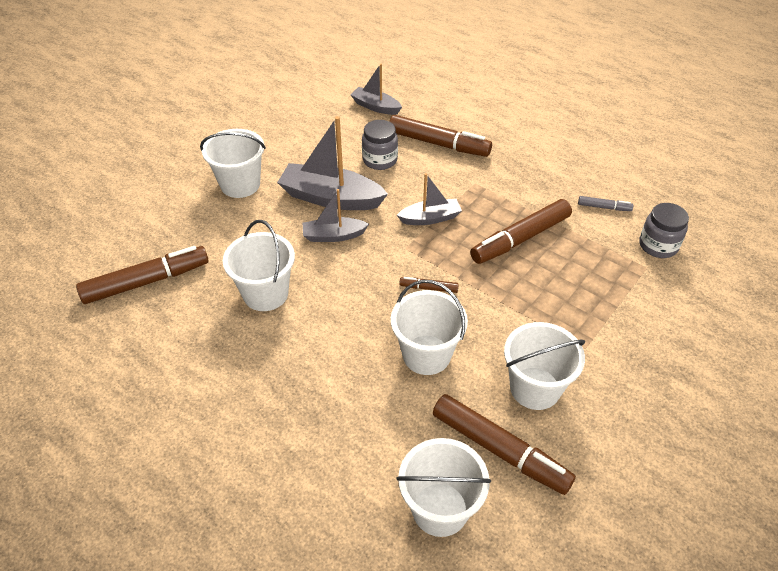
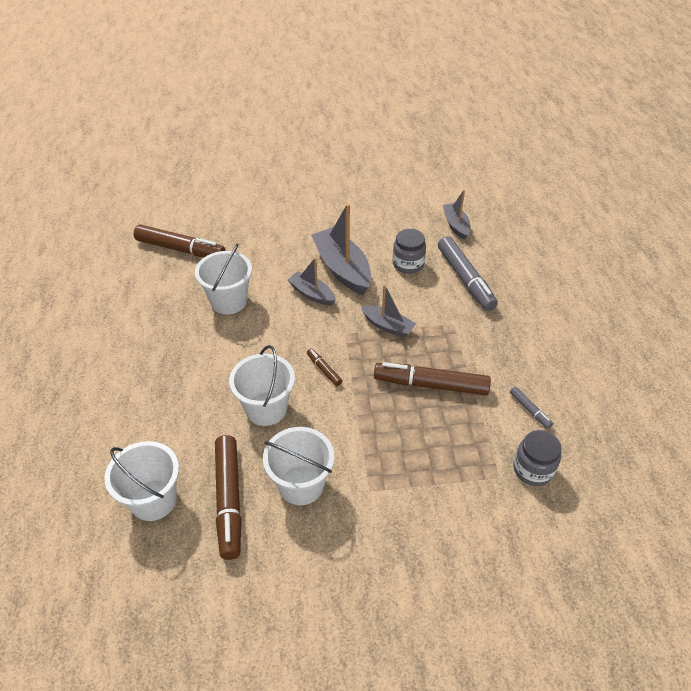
camera: 45 degrees right, 0 degrees up
(240, 184) = (300, 224): white bucket -> none
(438, 144) = (465, 279): brown marker -> grey marker

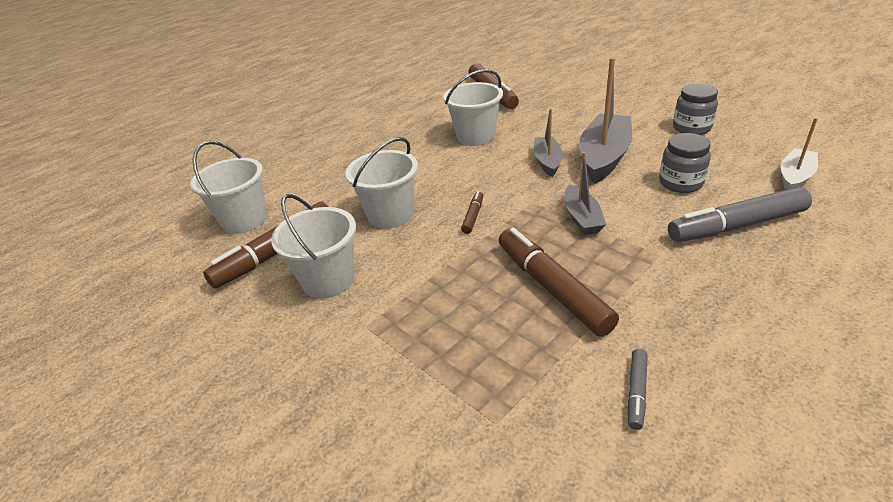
camera: 55 degrees right, 10 degrees down
(456, 225) = (795, 177): grey boat -> white boat
(465, 279) = (736, 226): grey marker -> grey marker turned 45 degrees clockwise
(533, 469) = (546, 453): grey jar -> grey jar (691, 128)

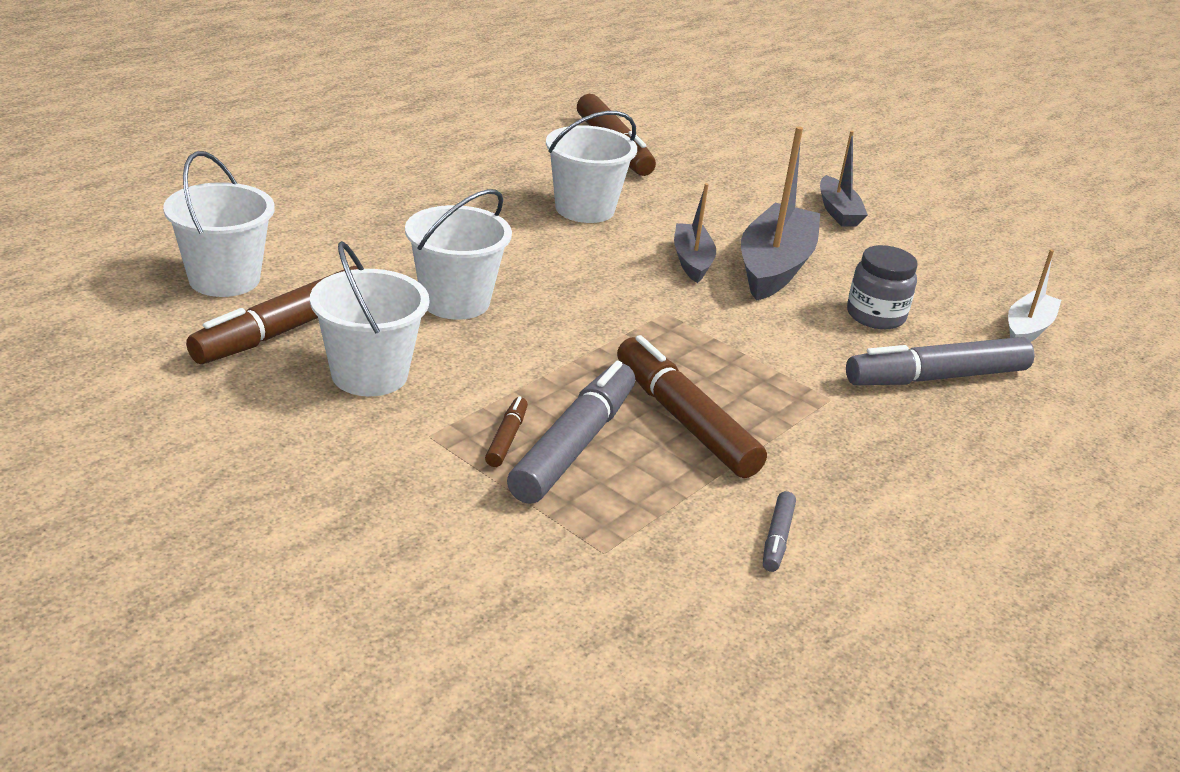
camera: 10 degrees left, 5 degrees down
(471, 321) = (574, 445): none -> grey marker
(473, 216) = (579, 320): brown marker -> brown marker (507, 438)
(582, 218) = (733, 342): grey boat -> grey boat (838, 211)
(691, 128) = (906, 245): grey jar -> none

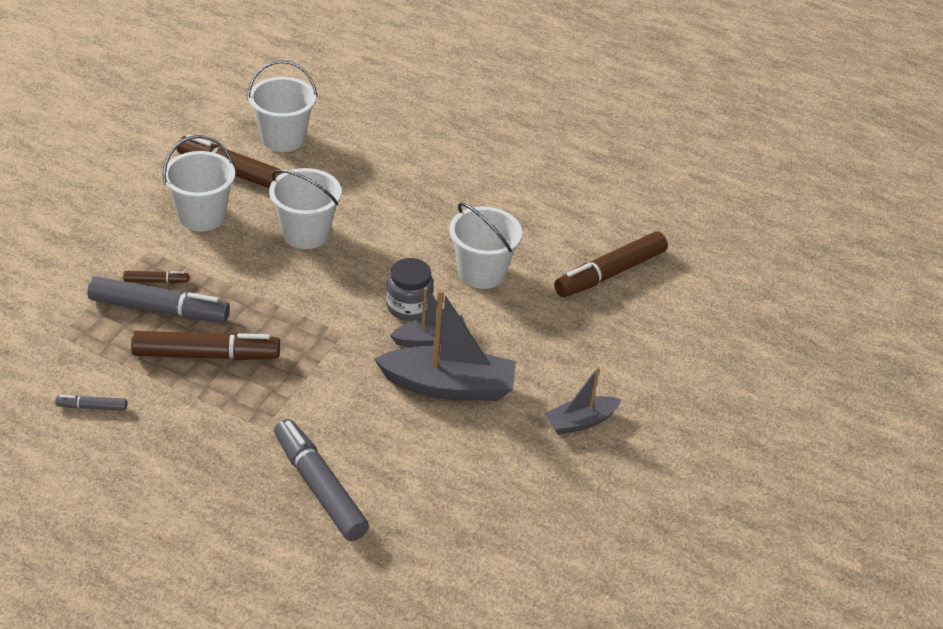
camera: 75 degrees right, 10 degrees up
(684, 420) = (206, 355): brown marker -> brown marker turned 45 degrees clockwise
(875, 316) = (399, 450): grey jar -> grey jar (409, 307)
(1027, 329) = (429, 551): white boat -> none

